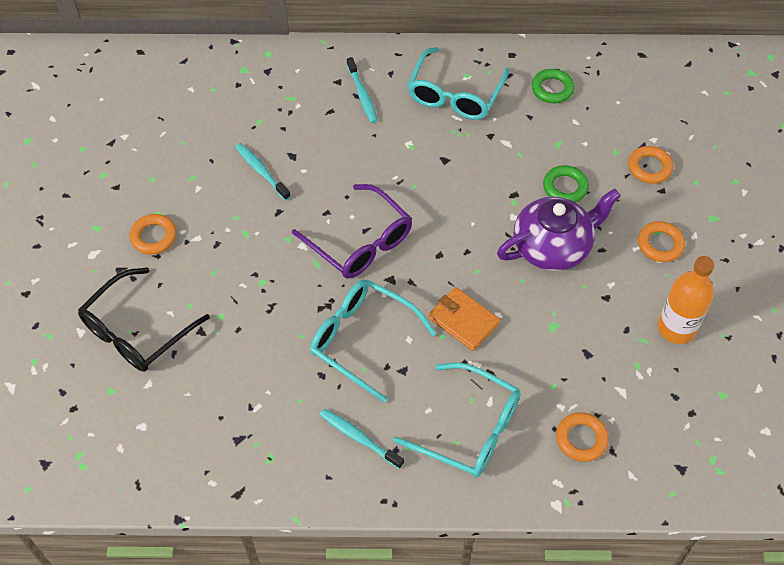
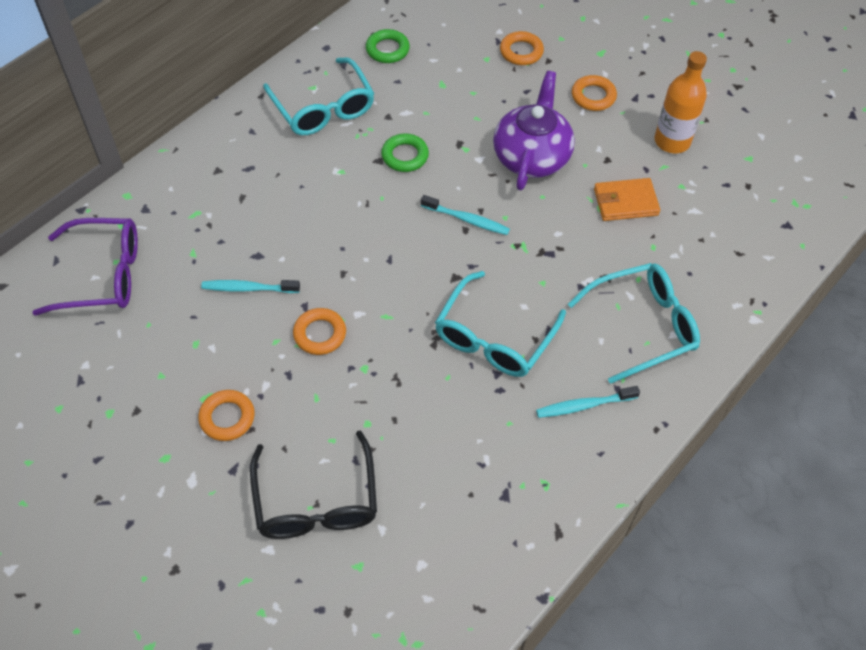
camera: 50 degrees left, 0 degrees up
(360, 242) = (398, 271): purple glasses -> purple glasses (102, 275)
(362, 94) = (251, 164): turquoise toothbrush -> turquoise toothbrush (466, 219)
(362, 340) = (494, 337): turquoise glasses -> turquoise glasses turned 45 degrees counterclockwise
(463, 321) = (542, 259): orange wallet -> orange wallet (625, 202)
(565, 187) = (486, 110): green ring -> green ring (405, 156)
(581, 439) = (713, 264): orange ring -> orange ring (320, 334)

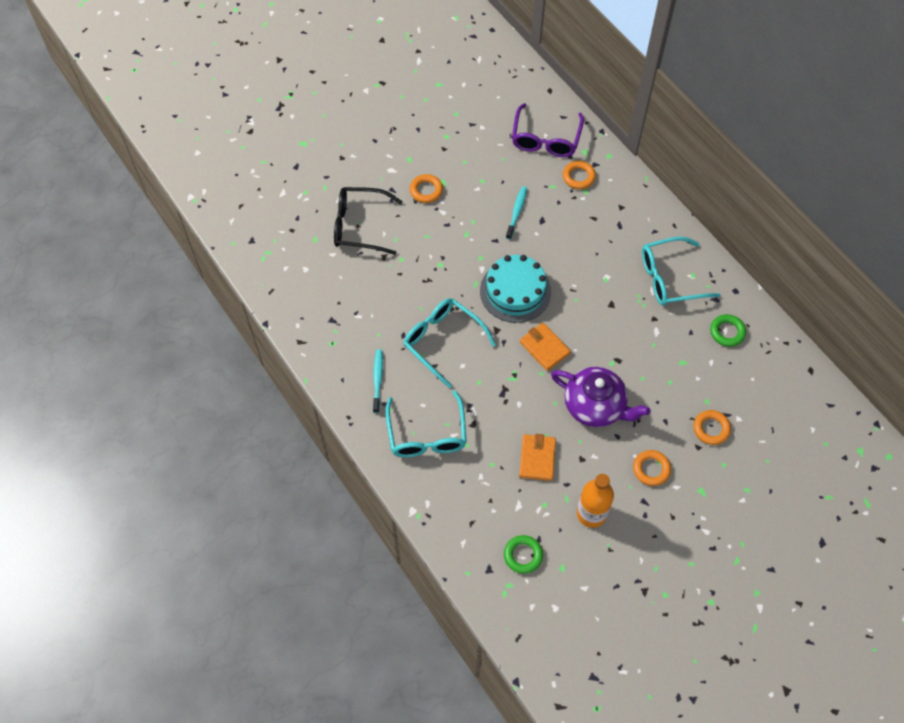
camera: 105 degrees right, 5 degrees up
(320, 334) = (471, 245): orange ring -> orange ring (578, 177)
(386, 266) = (515, 291): none -> turquoise cake
(405, 156) = (612, 322): green ring -> green ring (523, 555)
(466, 219) = (544, 348): turquoise toothbrush -> orange wallet

